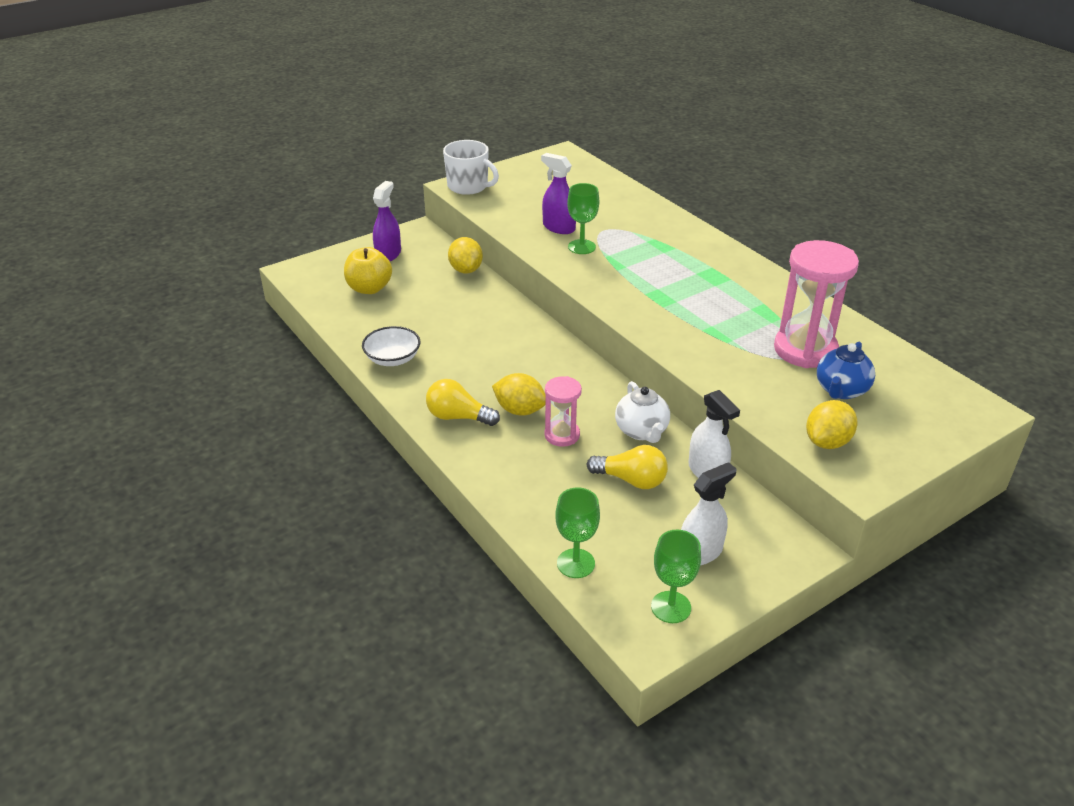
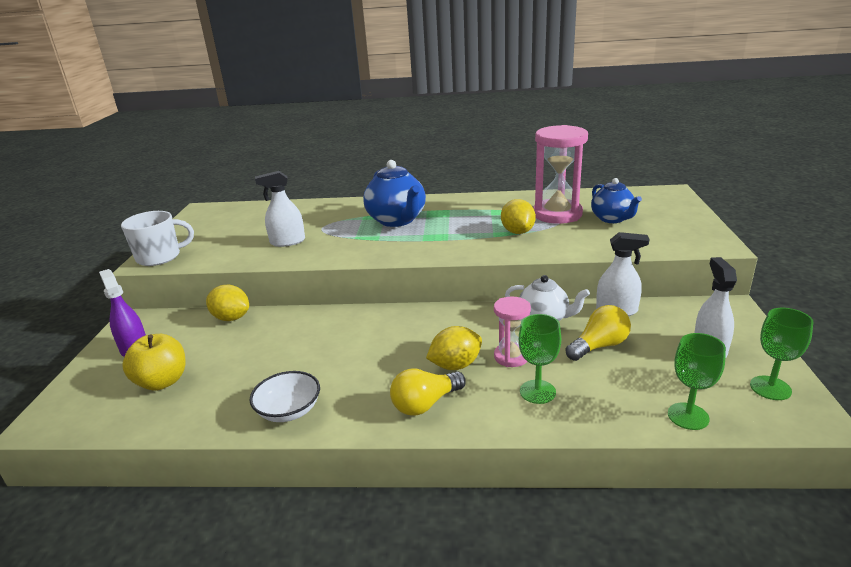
camera: 50 degrees left, 10 degrees down
(558, 227) = (287, 242): purple spray bottle -> white spray bottle
(581, 247) = (327, 242): green goblet -> green goblet (537, 392)
(668, 261) = (397, 220): none -> blue teapot
(827, 442) = (664, 240): yellow lemon -> yellow lemon (517, 232)

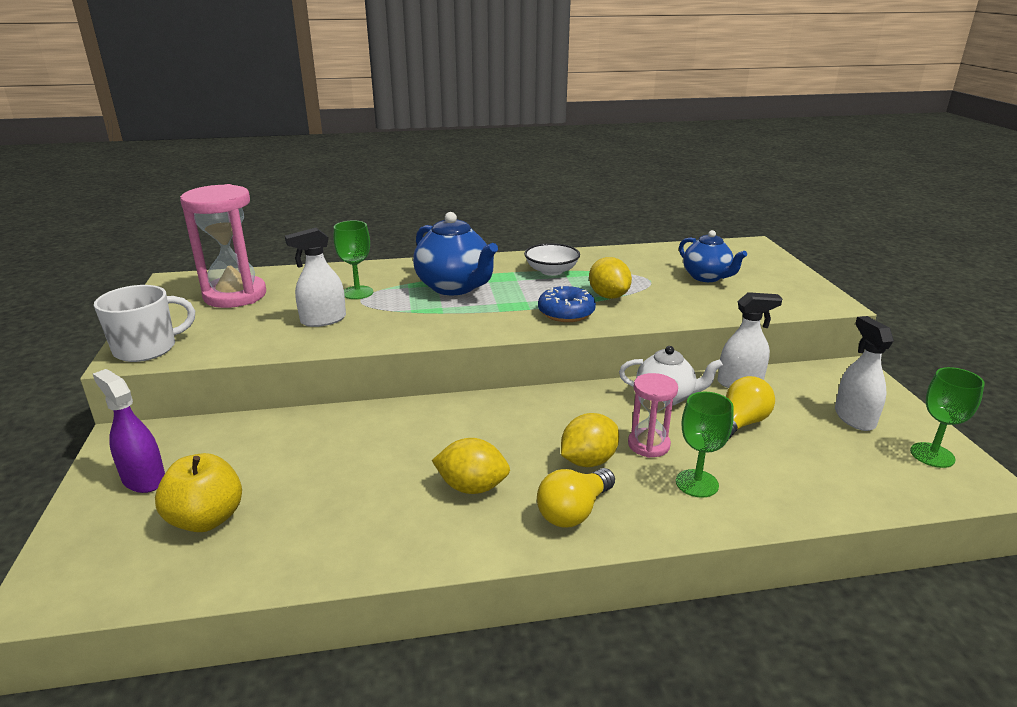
camera: 15 degrees left, 0 degrees up
(231, 318) = (268, 425): yellow lemon -> yellow lemon (472, 487)
(289, 410) = (404, 539): white bowl -> white bowl (551, 271)
(475, 244) = (566, 313): none -> blue donut
(557, 214) = (643, 274): pink hourglass -> pink hourglass (235, 295)
(688, 416) = (867, 494): green goblet -> green goblet (357, 292)

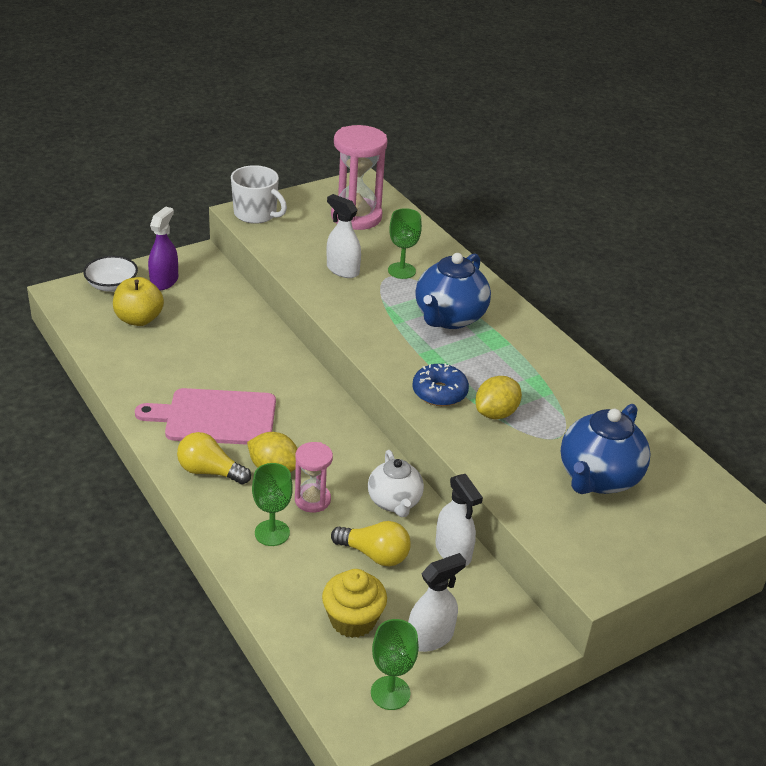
camera: 65 degrees right, 10 degrees up
(472, 487) = (215, 417): yellow lemon -> pink cutting board
(551, 271) = (530, 367): white bowl -> white bowl (112, 285)
(707, 277) = (598, 478): blue teapot -> blue teapot, size x1.53
(834, 456) = (353, 620): none -> yellow cupcake

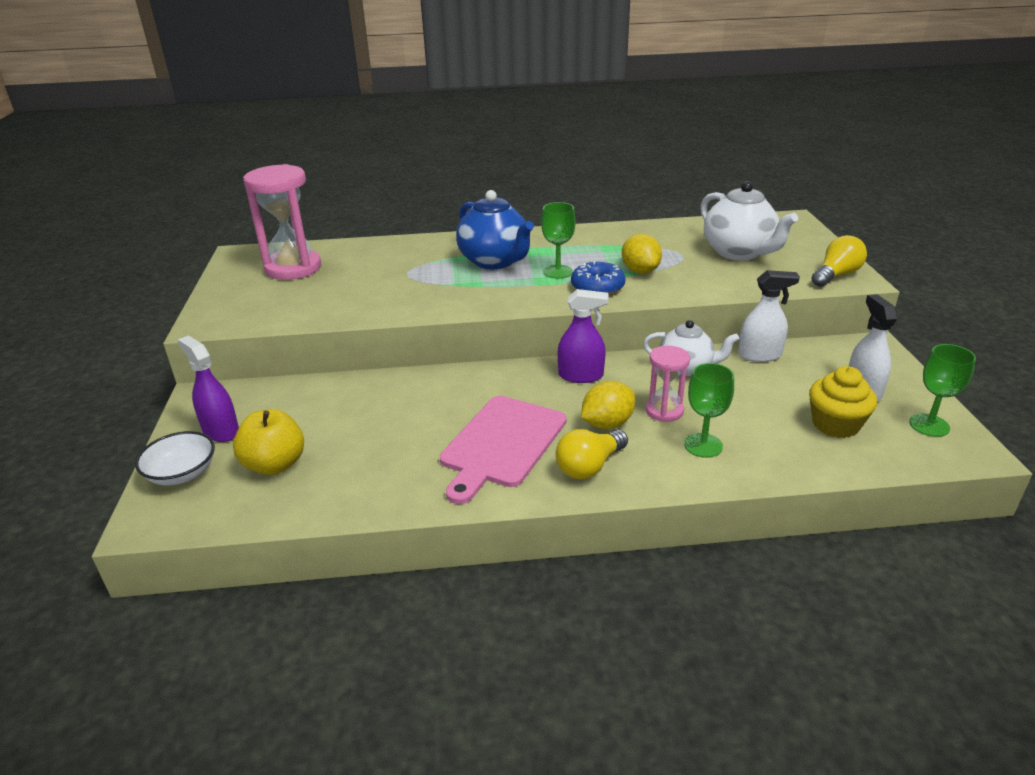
camera: 60 degrees left, 5 degrees down
(256, 214) = (218, 317): white mug -> none
(340, 437) = (581, 376): none -> purple spray bottle
(342, 270) = (373, 292): white spray bottle -> none
(375, 554) = (752, 394): yellow light bulb -> yellow light bulb (836, 275)
(401, 271) = (404, 266): green goblet -> green goblet (558, 272)
(598, 478) = (739, 253): blue teapot -> white teapot

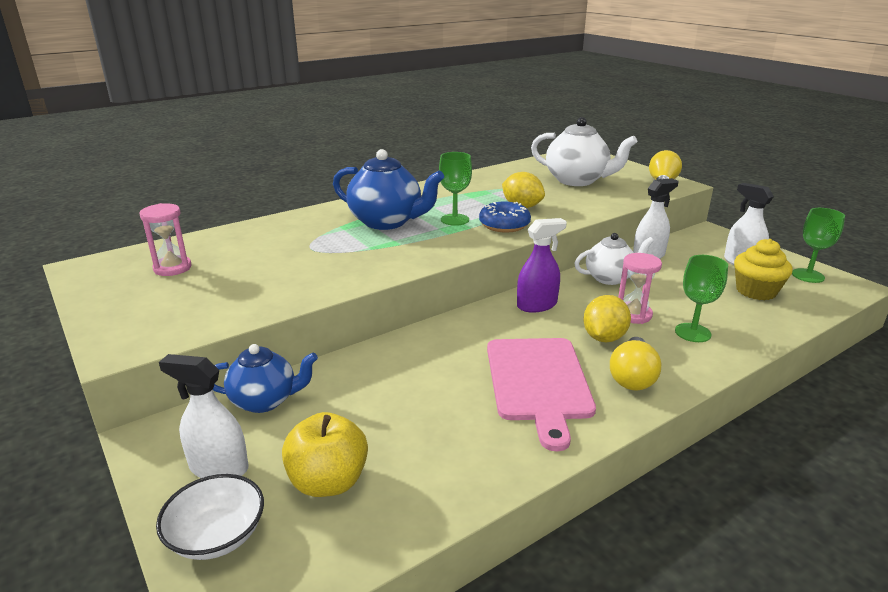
camera: 30 degrees left, 5 degrees down
(220, 430) = (218, 468): purple spray bottle -> white spray bottle
(290, 393) = (265, 401): none -> blue teapot
(293, 268) = (172, 268): pink hourglass -> pink hourglass, size x0.55

